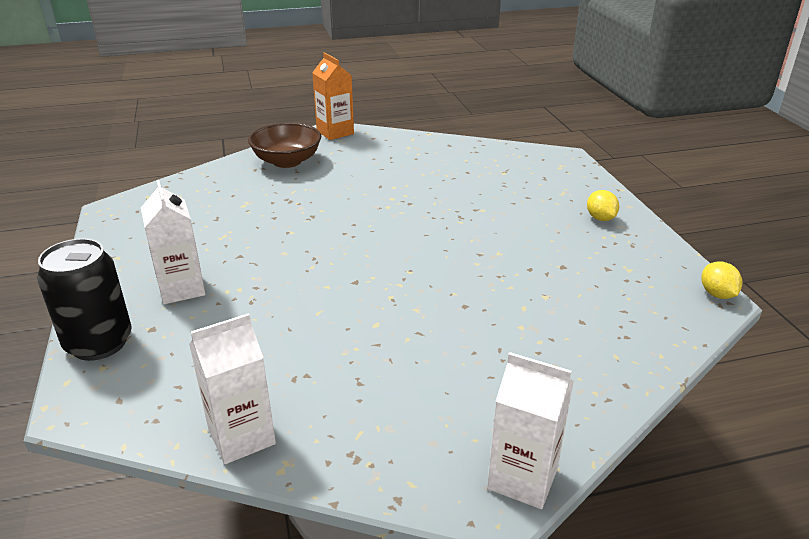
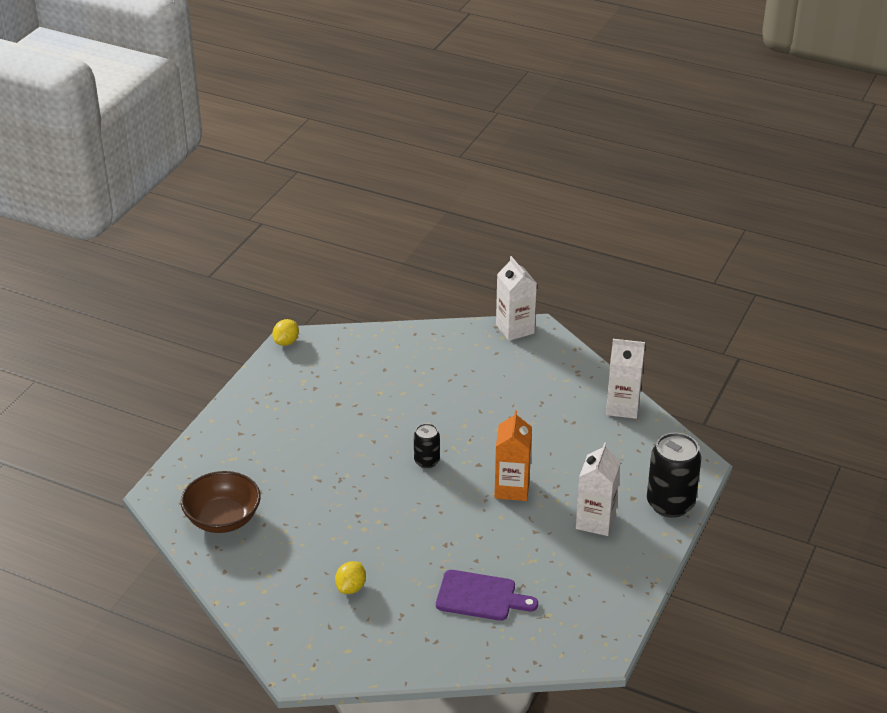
camera: 140 degrees left, 5 degrees up
(246, 200) = (480, 596): none -> purple cutting board
(287, 161) = (396, 636): brown bowl -> brown bowl (223, 519)
(335, 132) = (299, 663): orange carton -> orange carton (512, 488)
(408, 261) = (426, 461): none -> black can
(600, 218) = (250, 422): yellow lemon -> yellow lemon (351, 587)

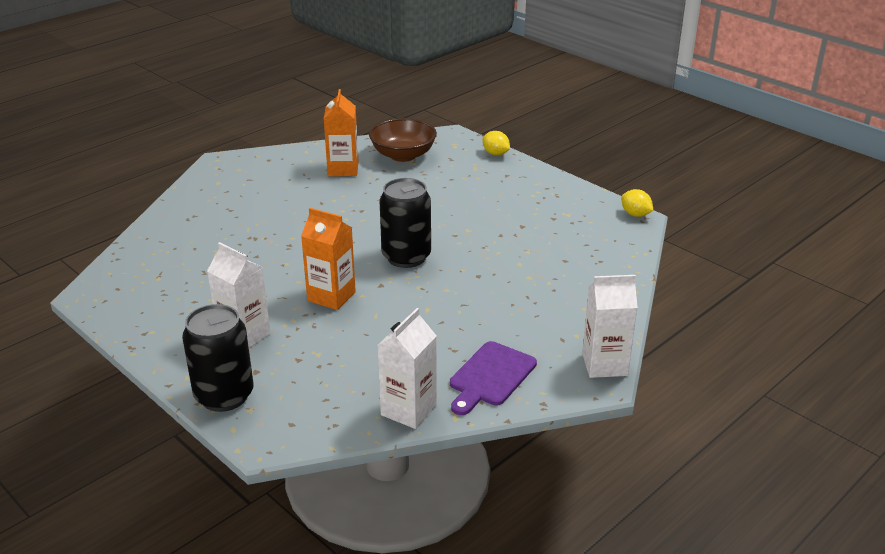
camera: 110 degrees right, 5 degrees down
(275, 556) = (343, 169): none -> orange carton
(351, 587) = (280, 194): yellow lemon -> yellow lemon (495, 154)
(426, 461) = (406, 257): black can -> black can, size x1.83
(480, 596) = (213, 249): purple cutting board -> purple cutting board (490, 377)

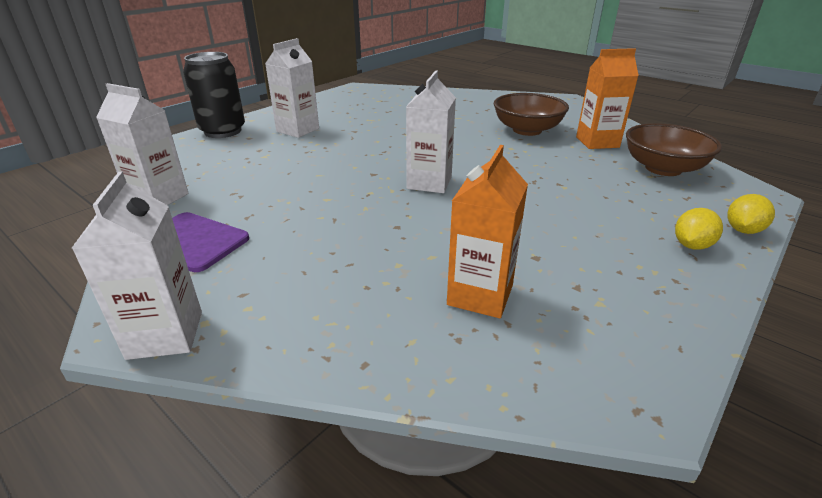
camera: 85 degrees right, 0 degrees up
(301, 196) = (527, 130): none -> brown bowl
(331, 296) = (352, 154): orange carton -> orange carton (480, 295)
(406, 257) = (429, 183): black can -> white carton
(635, 214) = (659, 399): yellow lemon -> yellow lemon (691, 245)

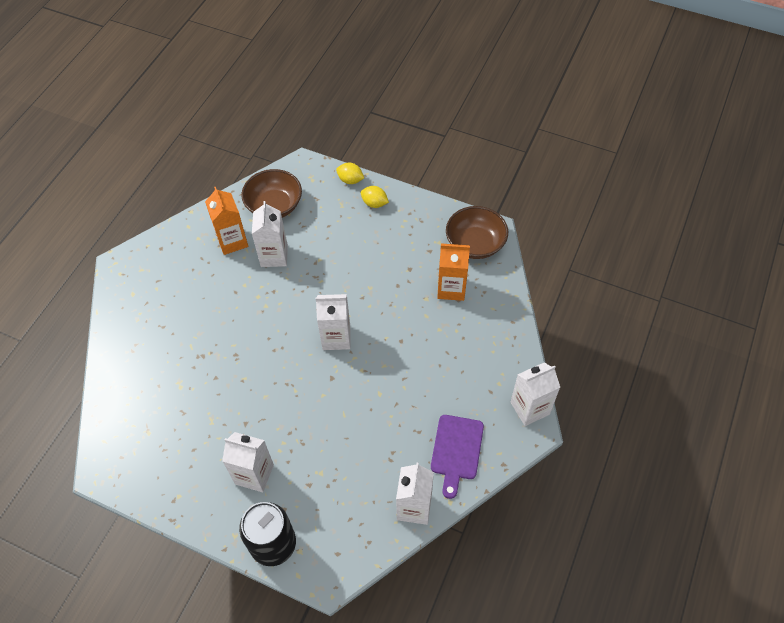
camera: 105 degrees left, 25 degrees up
(527, 130) = (214, 289): brown bowl -> brown bowl (475, 244)
(572, 161) = (274, 256): none -> white carton

